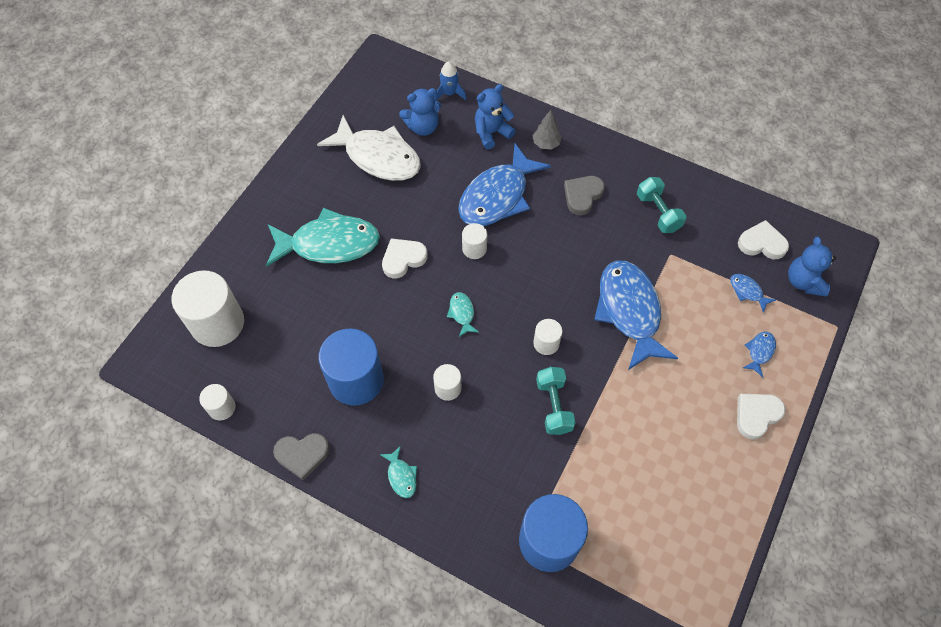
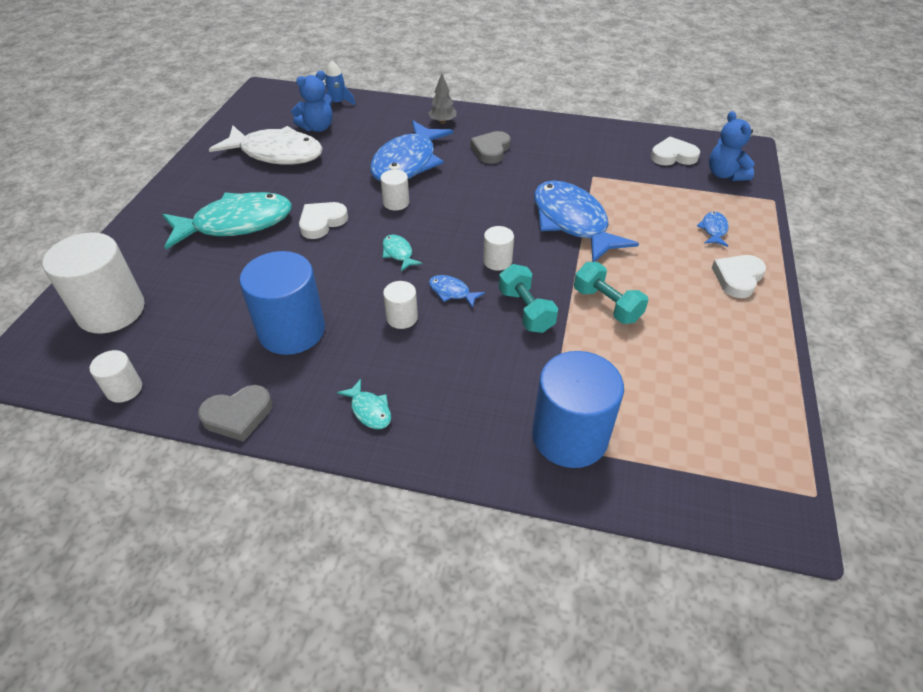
camera: 15 degrees left, 15 degrees down
(491, 133) = (387, 122): blue teddy bear -> none
(658, 212) = (567, 150): turquoise dumbbell -> turquoise dumbbell (607, 305)
(747, 291) = (678, 190): blue fish -> blue fish (452, 292)

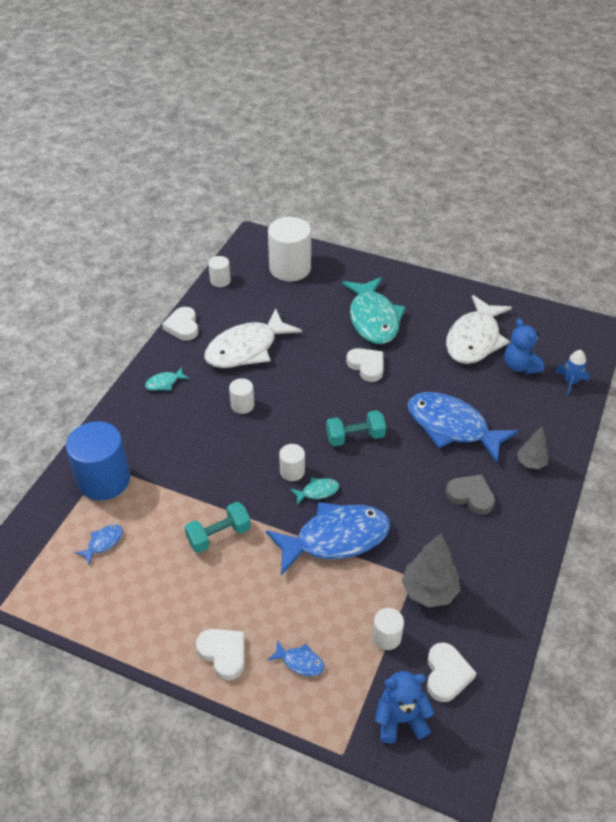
camera: 100 degrees right, 0 degrees up
(238, 415) = (183, 326): grey heart -> white heart
(292, 331) = (246, 348): blue cylinder -> white fish
(396, 203) = (387, 413): white cylinder -> white cylinder (386, 637)
(398, 253) = (317, 409): turquoise fish -> turquoise fish (317, 491)
(452, 292) = (262, 437): blue fish -> blue fish (103, 543)
(526, 310) = (228, 479): turquoise dumbbell -> turquoise dumbbell (355, 437)
(602, 167) = (429, 591): none -> grey tree

